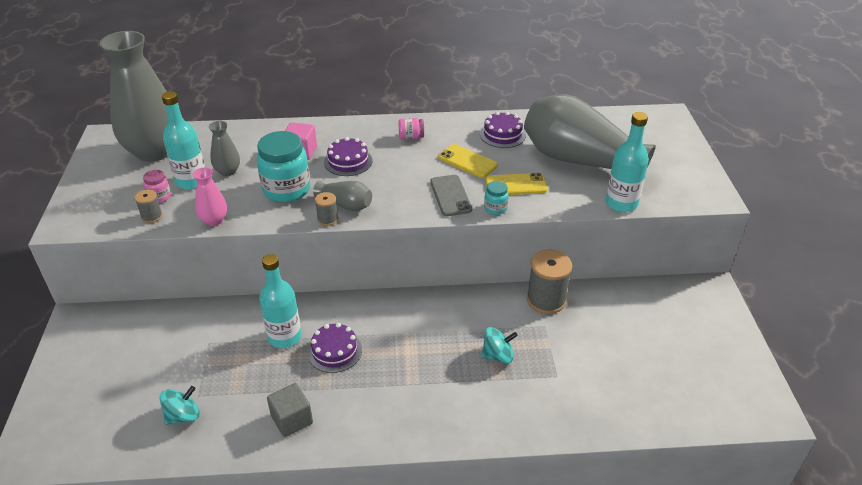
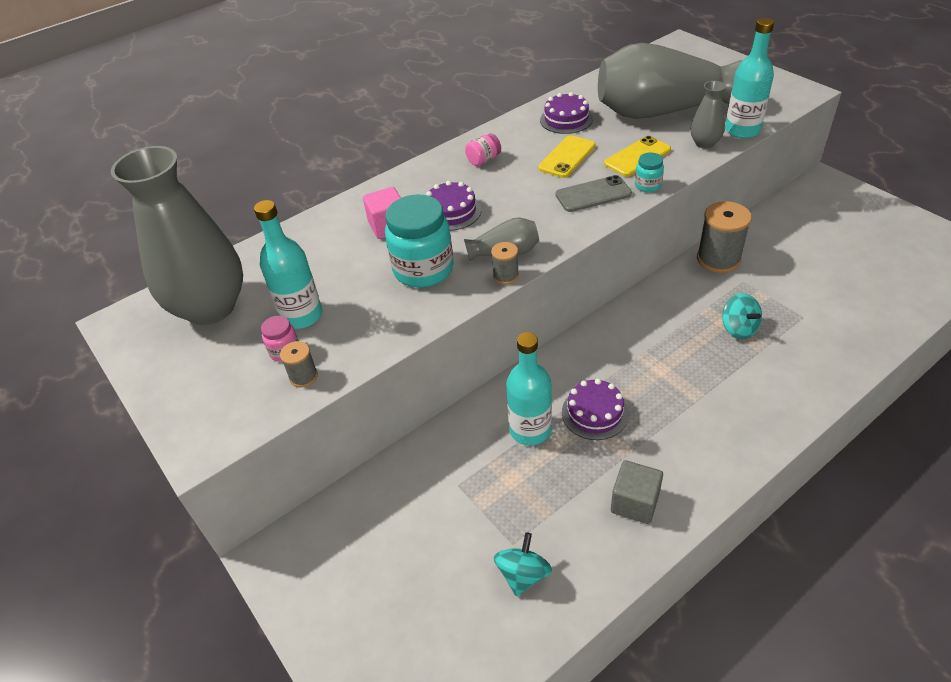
camera: 30 degrees left, 5 degrees up
(214, 220) = (384, 341): pink vase -> none
(228, 171) = (331, 284): grey vase -> grey vase (704, 143)
(450, 196) = (593, 194): grey phone -> grey phone turned 60 degrees counterclockwise
(467, 161) = (567, 157): yellow phone -> yellow phone turned 60 degrees counterclockwise
(498, 355) = (738, 329): turquoise spinning top -> turquoise spinning top turned 105 degrees clockwise

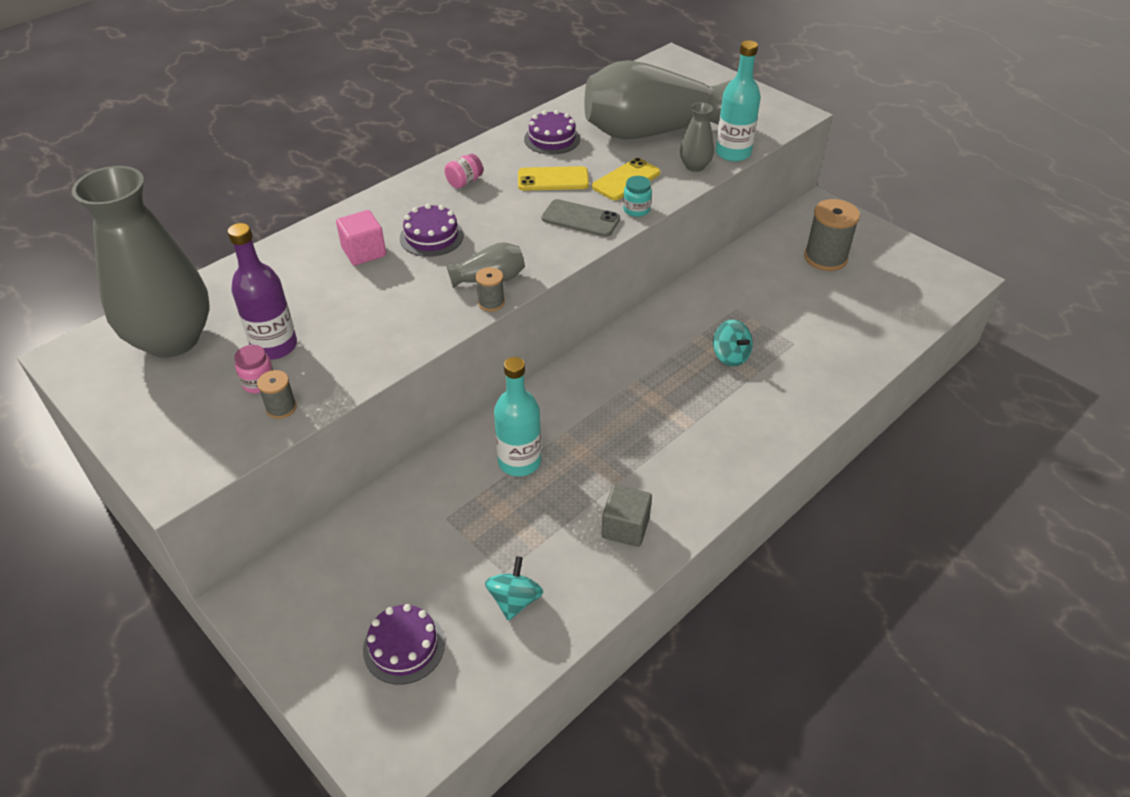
camera: 10 degrees left, 0 degrees up
(301, 315) = (274, 346): turquoise bottle -> purple bottle
(423, 270) = (404, 297): turquoise jar -> none
(567, 157) = (553, 179): yellow phone -> yellow phone turned 60 degrees clockwise
(593, 194) = (580, 219): grey phone -> grey phone turned 45 degrees clockwise
(594, 413) = (585, 443): purple cake -> purple cake (404, 646)
(718, 259) = (711, 286): grey spool -> grey spool (825, 258)

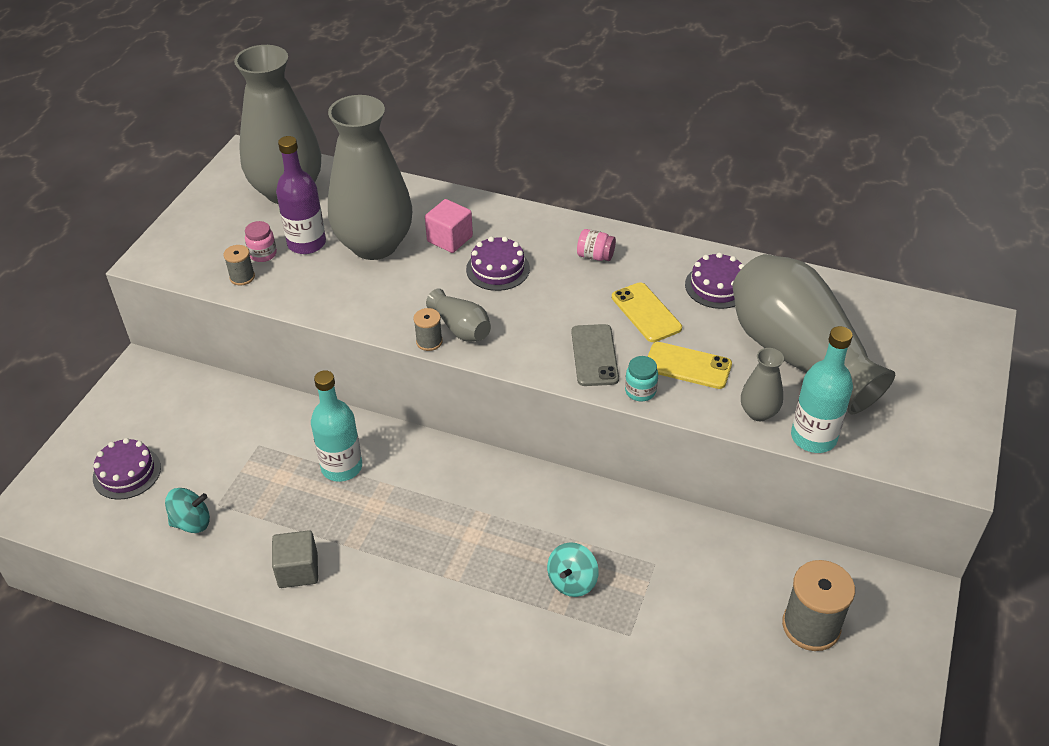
camera: 65 degrees right, 0 degrees up
(324, 300) = (374, 245): none -> grey vase

